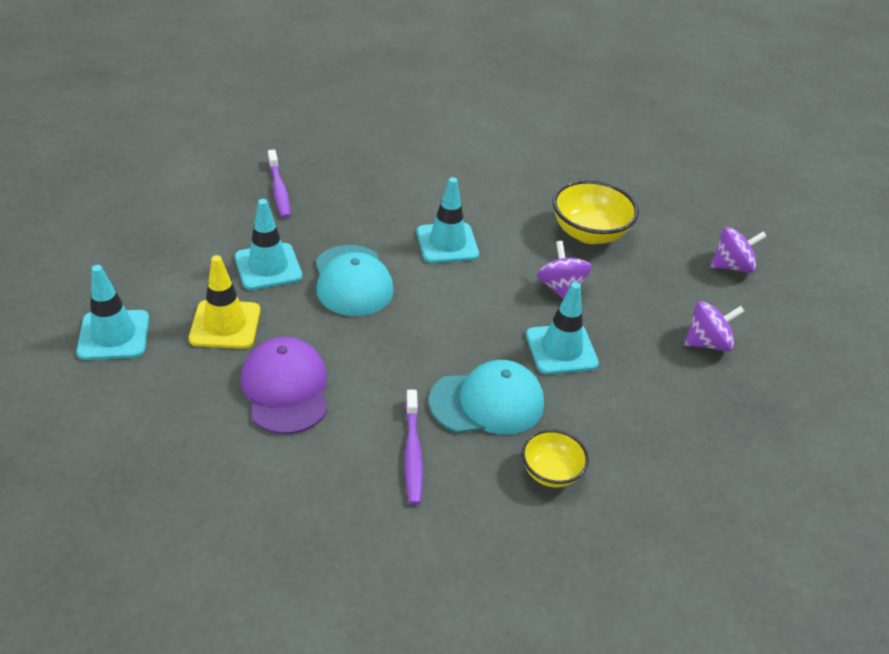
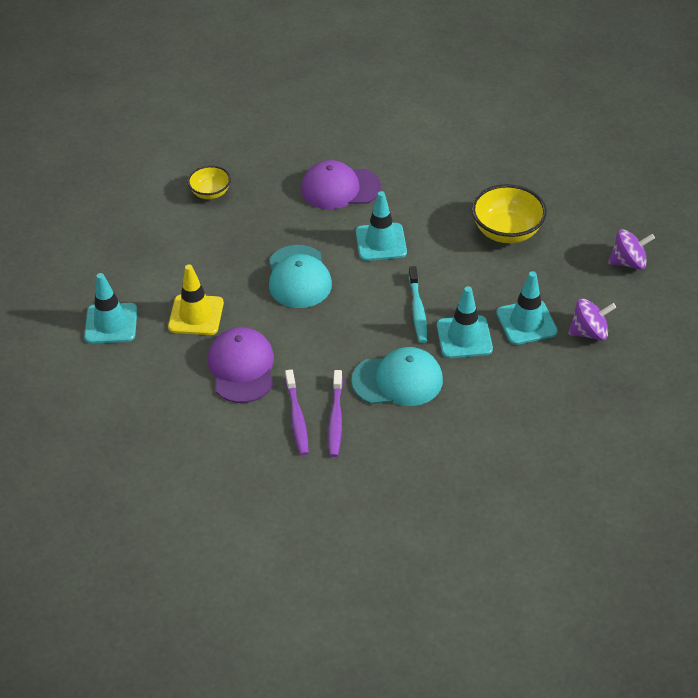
camera: 10 degrees right, 5 degrees up
(268, 267) = (230, 265): turquoise traffic cone -> turquoise traffic cone (526, 322)
(279, 190) = (241, 192): purple toothbrush -> purple toothbrush (297, 417)
(394, 187) = (340, 188): none -> purple cap
(500, 318) = (417, 310): none -> turquoise toothbrush
(551, 472) = (440, 435): yellow bowl -> yellow bowl (210, 193)
(560, 288) = (472, 283): purple spinning top -> none

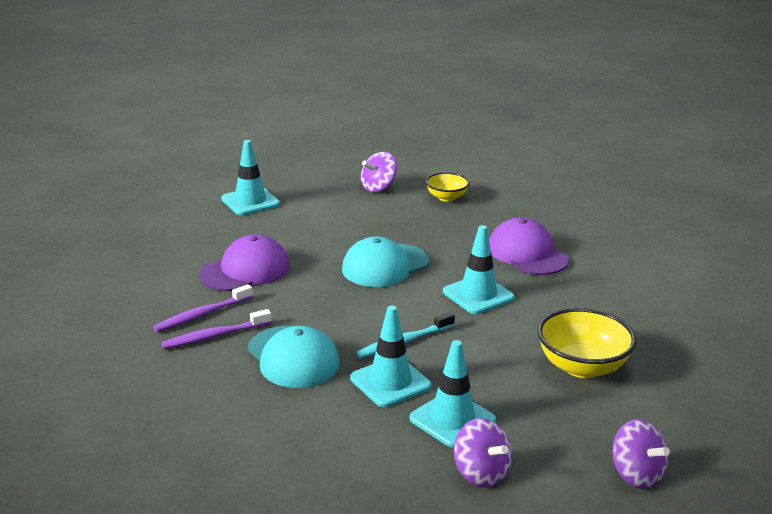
camera: 60 degrees right, 20 degrees down
(155, 227) = (378, 187): none -> purple spinning top
(196, 315) = (291, 232): yellow traffic cone -> none

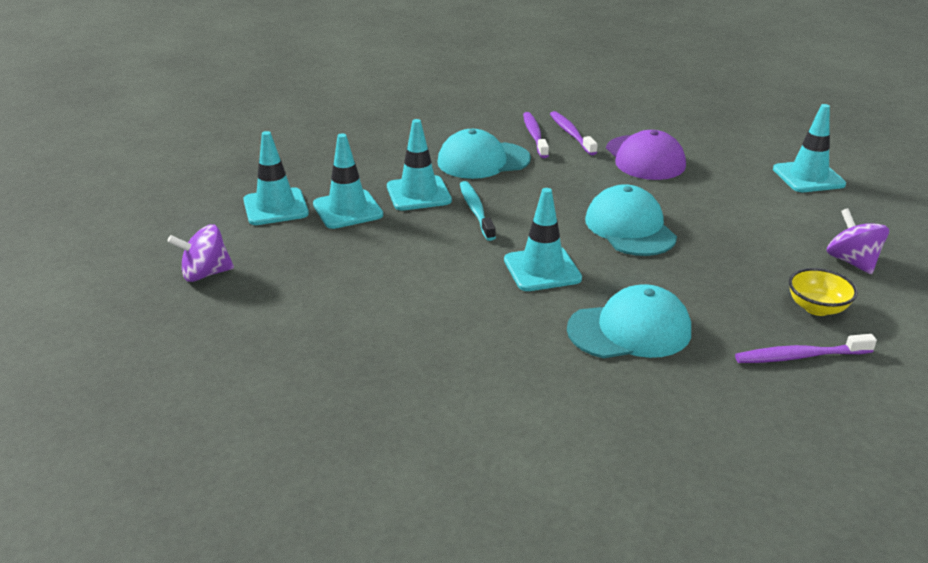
camera: 110 degrees right, 5 degrees up
(481, 473) = (275, 207): purple spinning top -> turquoise traffic cone
(505, 202) = (800, 356): none -> purple toothbrush
(527, 253) = (629, 330): purple cap -> turquoise cap
(582, 367) = (370, 295): yellow bowl -> none

